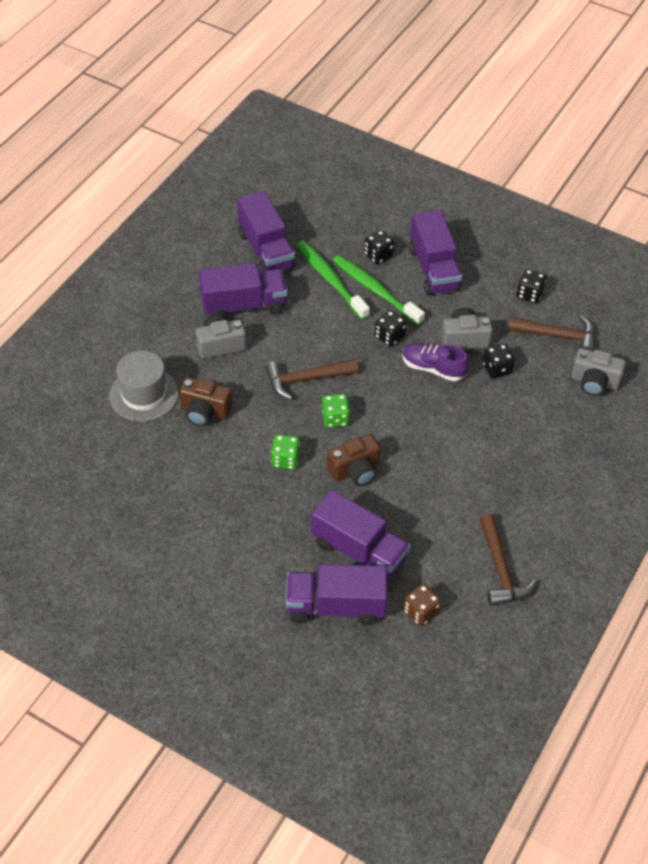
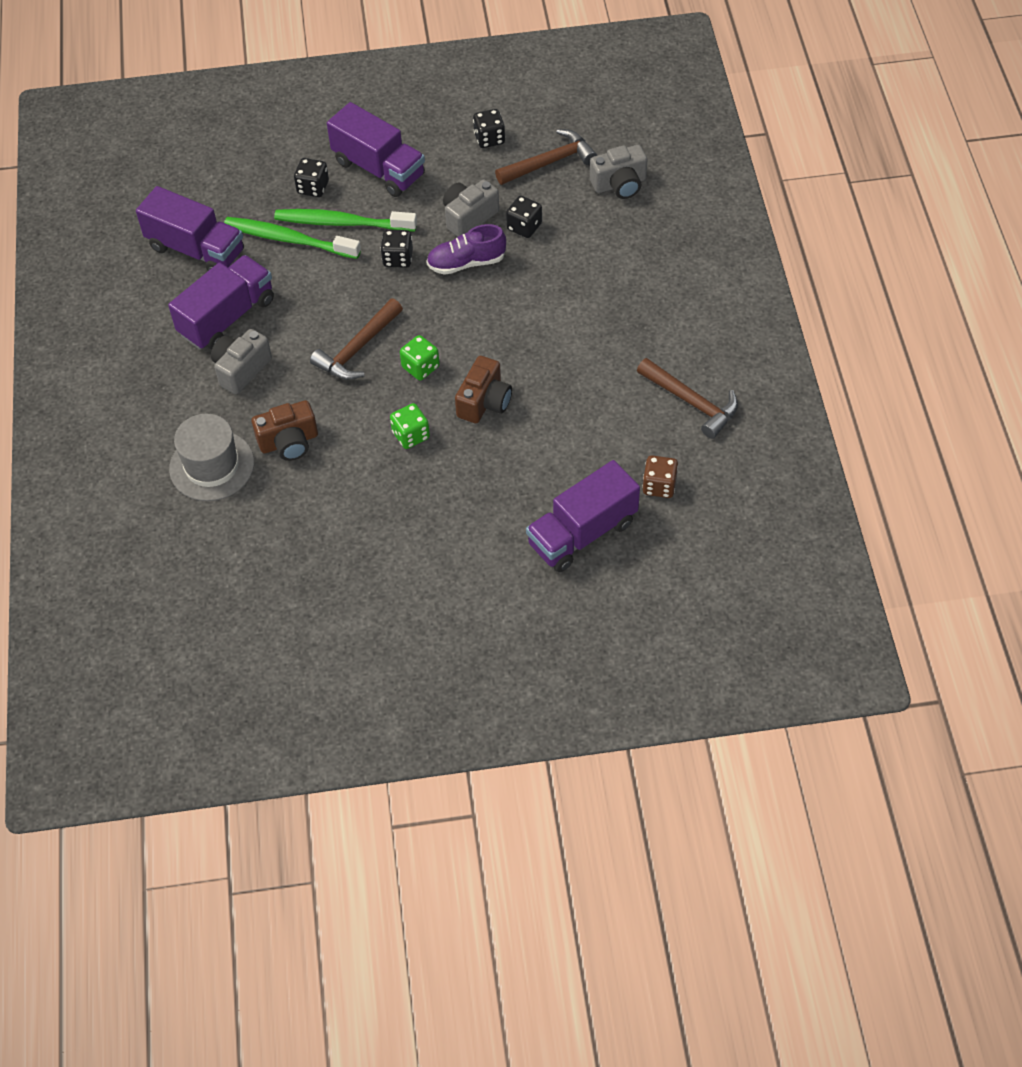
camera: 35 degrees left, 5 degrees up
(359, 551) = (556, 471): purple truck -> none

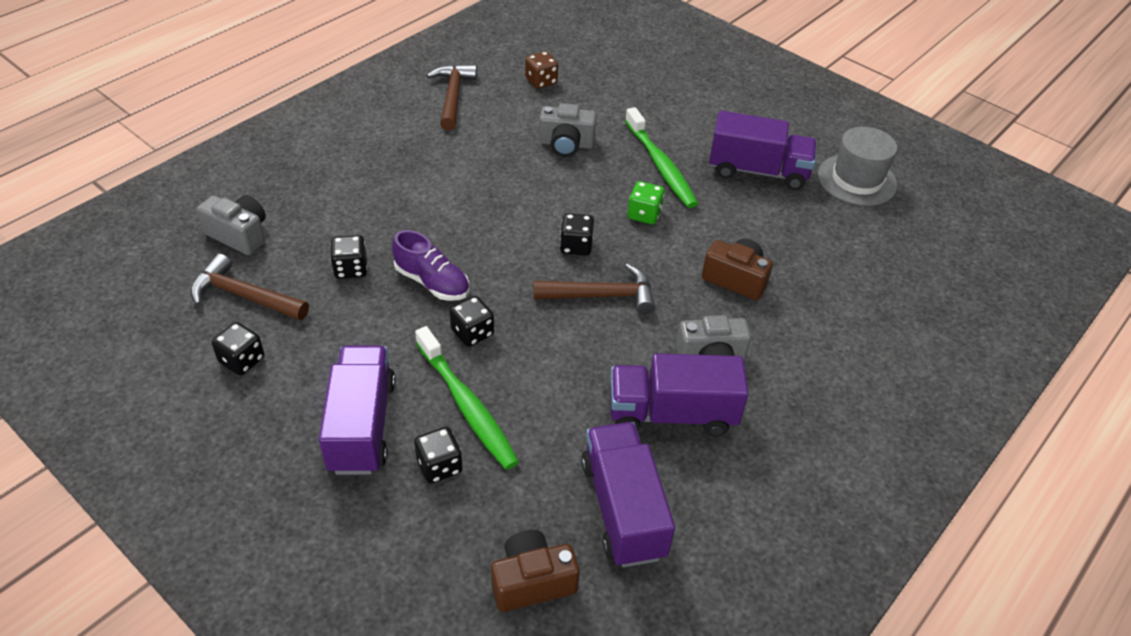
camera: 135 degrees left, 10 degrees down
(212, 466) = (814, 311): grey hat -> grey hat (857, 180)
(289, 239) = (530, 435): green toothbrush -> green toothbrush (660, 165)
(420, 367) = (576, 246): green dice -> black dice
(469, 217) = (372, 313): grey camera -> grey camera (566, 144)
(484, 402) = (568, 193): brown camera -> brown camera (532, 581)
(582, 533) = (618, 96): purple truck -> purple truck (757, 171)

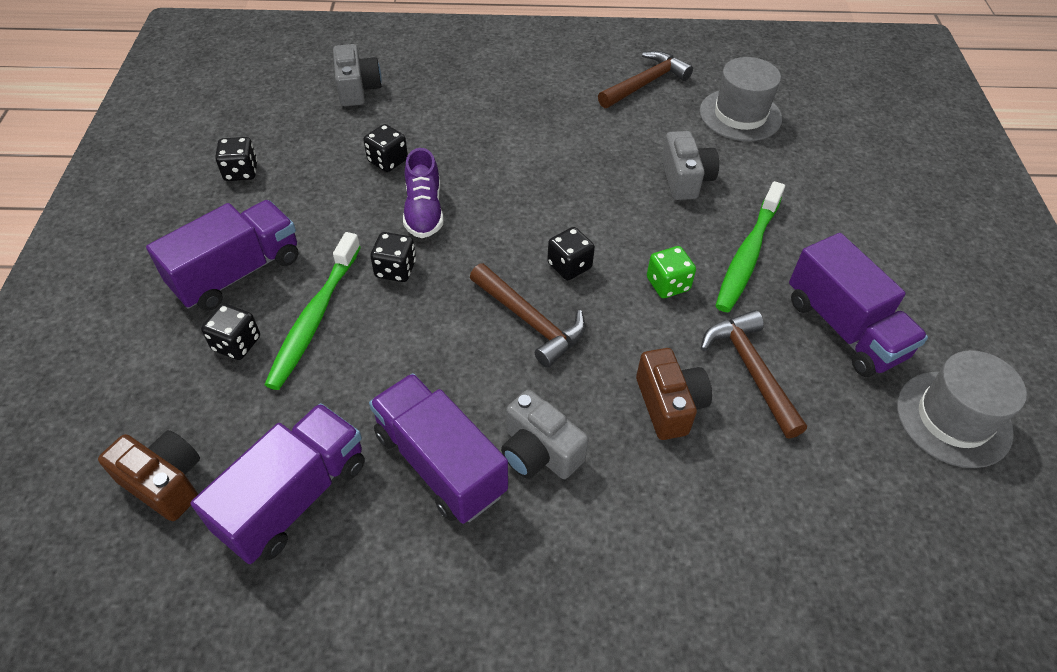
camera: 50 degrees right, 5 degrees up
(244, 296) = (302, 131): brown hammer -> brown hammer (751, 370)
(541, 81) = (740, 115): brown dice -> grey hat
(566, 144) = (685, 179): grey camera -> grey camera turned 150 degrees counterclockwise

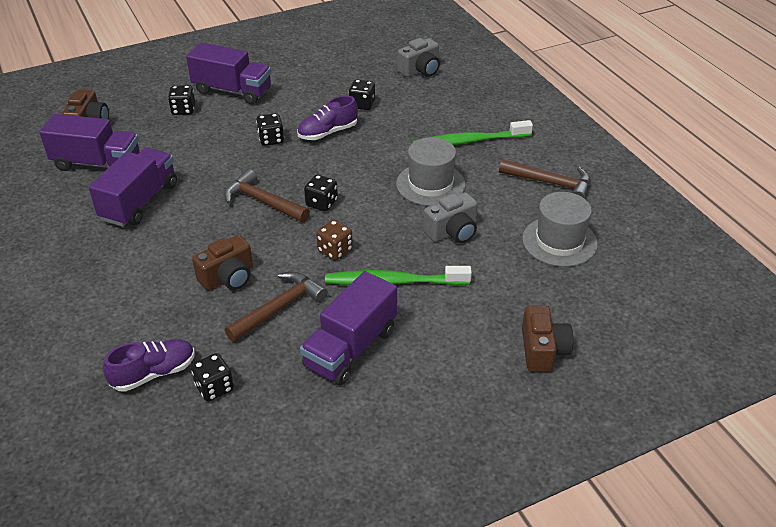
camera: 65 degrees right, 10 degrees down
(241, 172) = (310, 61): black dice -> black dice (214, 388)
(314, 318) = (216, 126): green toothbrush -> green toothbrush (469, 141)
(530, 321) = (263, 202): brown hammer -> brown hammer turned 105 degrees clockwise
(539, 452) = (165, 235): grey camera -> none
(668, 284) = (335, 250): green dice -> brown dice
(828, 541) = (154, 373): none -> purple shoe
(893, 188) = (543, 350): none -> brown camera
(953, 418) = (294, 425): grey hat -> grey hat (430, 184)

